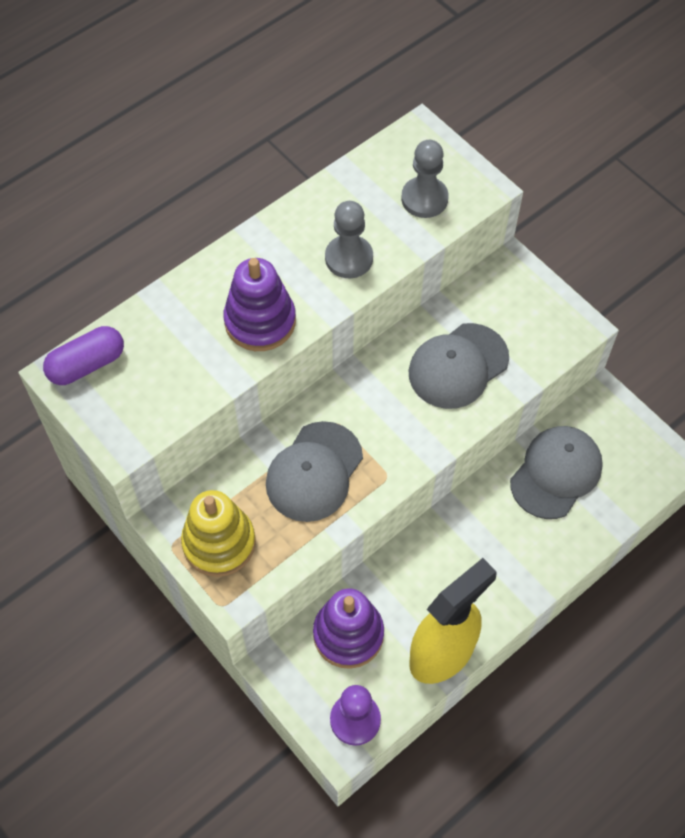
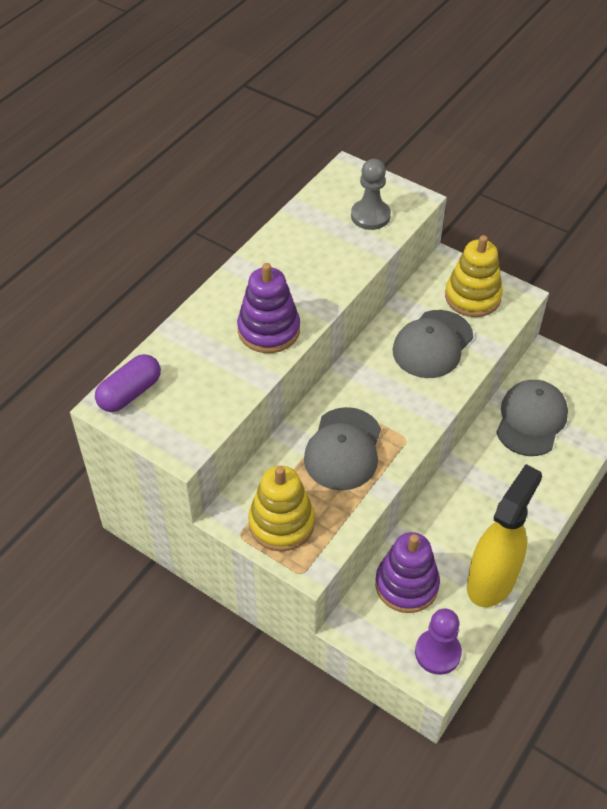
camera: 15 degrees left, 10 degrees down
(349, 258) = (325, 269): grey pawn -> none
(526, 316) = (472, 297): none -> yellow stacking toy

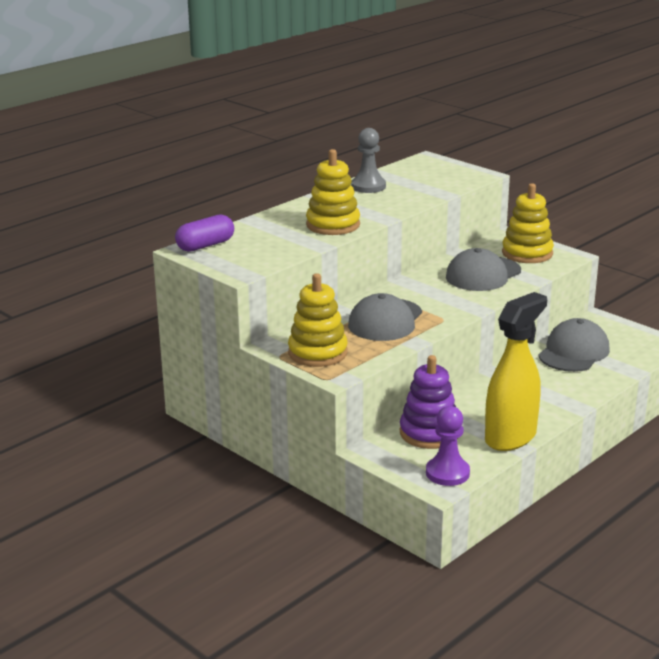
camera: 10 degrees right, 25 degrees down
(269, 330) = (333, 225): purple stacking toy -> yellow stacking toy
(370, 216) = (439, 179): grey pawn -> grey pawn (368, 186)

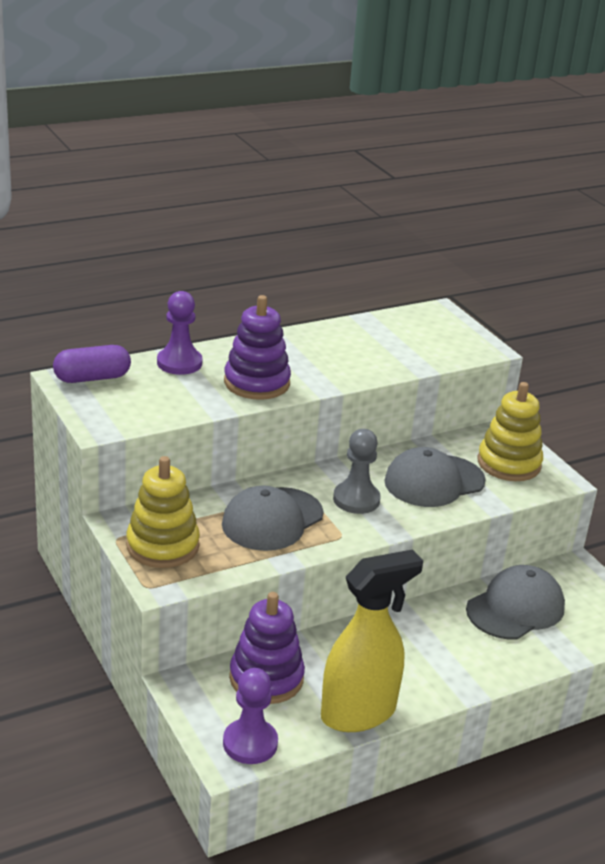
camera: 15 degrees right, 5 degrees up
(264, 224) = (179, 363): none -> purple pawn
(333, 225) = (256, 383): yellow stacking toy -> purple stacking toy
(368, 186) = (339, 336): grey pawn -> grey pawn (356, 499)

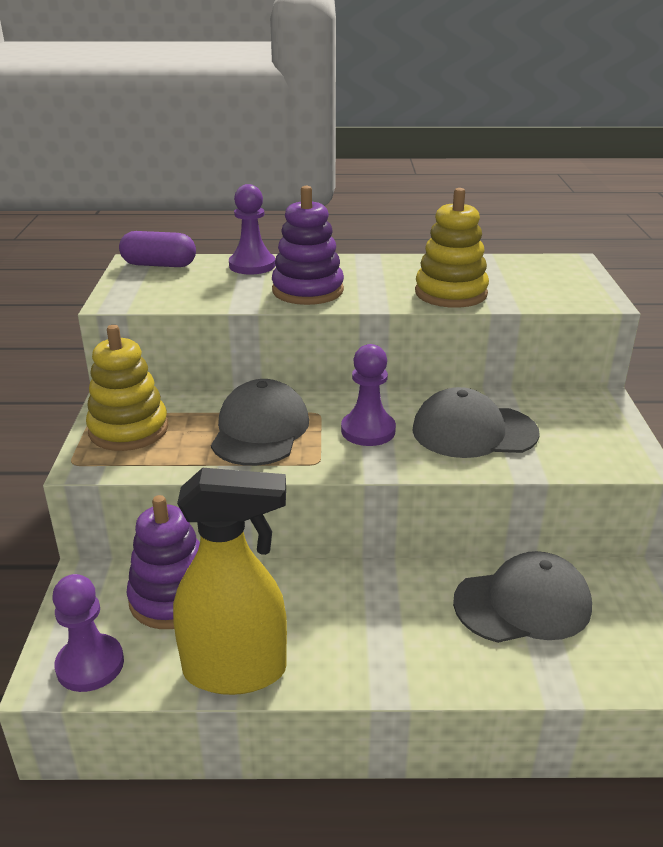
camera: 30 degrees right, 0 degrees up
(272, 519) = (260, 430): grey cap -> grey cap turned 120 degrees clockwise
(356, 499) = (368, 430): grey pawn -> purple pawn
(509, 463) = (582, 432): yellow stacking toy -> yellow stacking toy (450, 293)

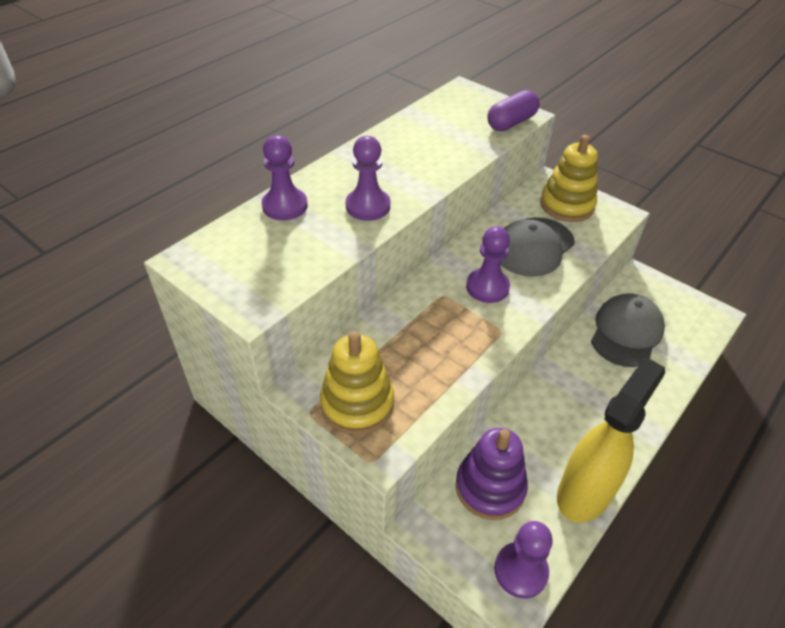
camera: 50 degrees left, 15 degrees up
(159, 265) = (211, 250): purple capsule -> purple capsule (511, 123)
(260, 430) = (434, 335): grey cap -> none
(307, 291) = (368, 206): purple stacking toy -> purple pawn
(450, 293) = (450, 155): yellow stacking toy -> yellow stacking toy (567, 205)

